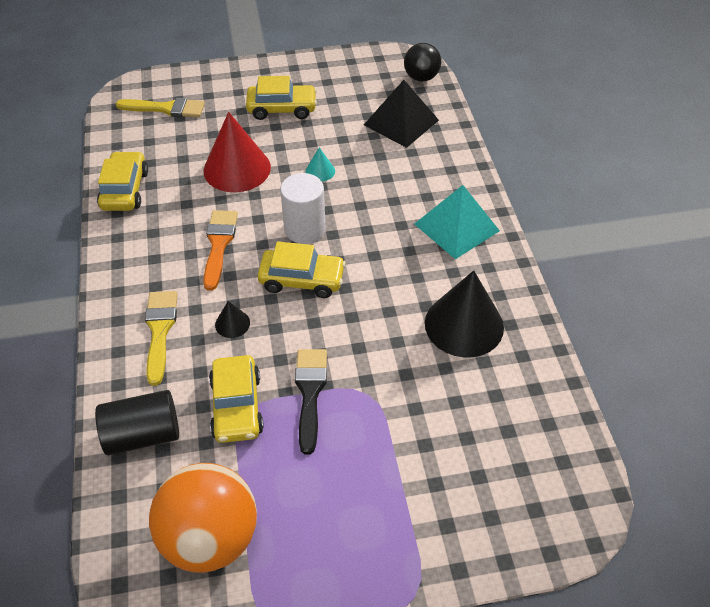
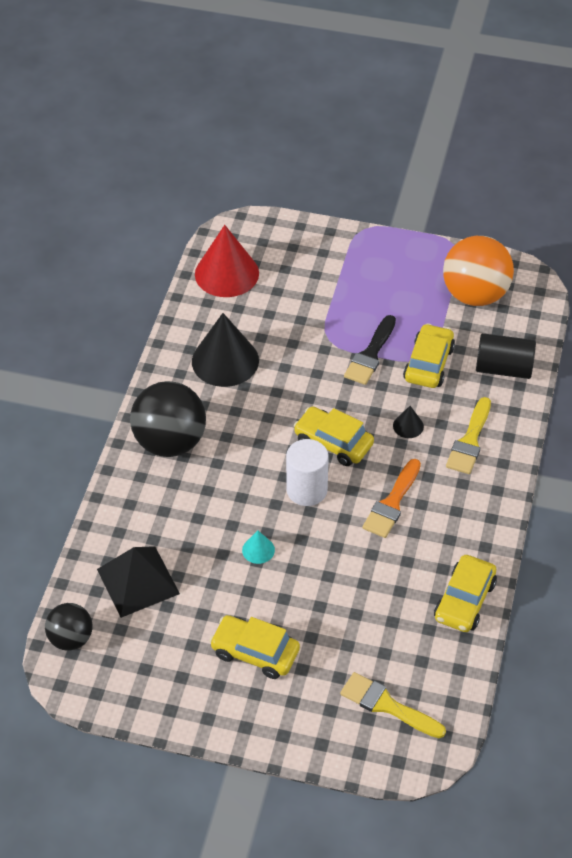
camera: 155 degrees left, 0 degrees up
(237, 169) = (340, 585): red cone -> red cone (226, 273)
(456, 227) = (170, 442): turquoise pyramid -> black ball

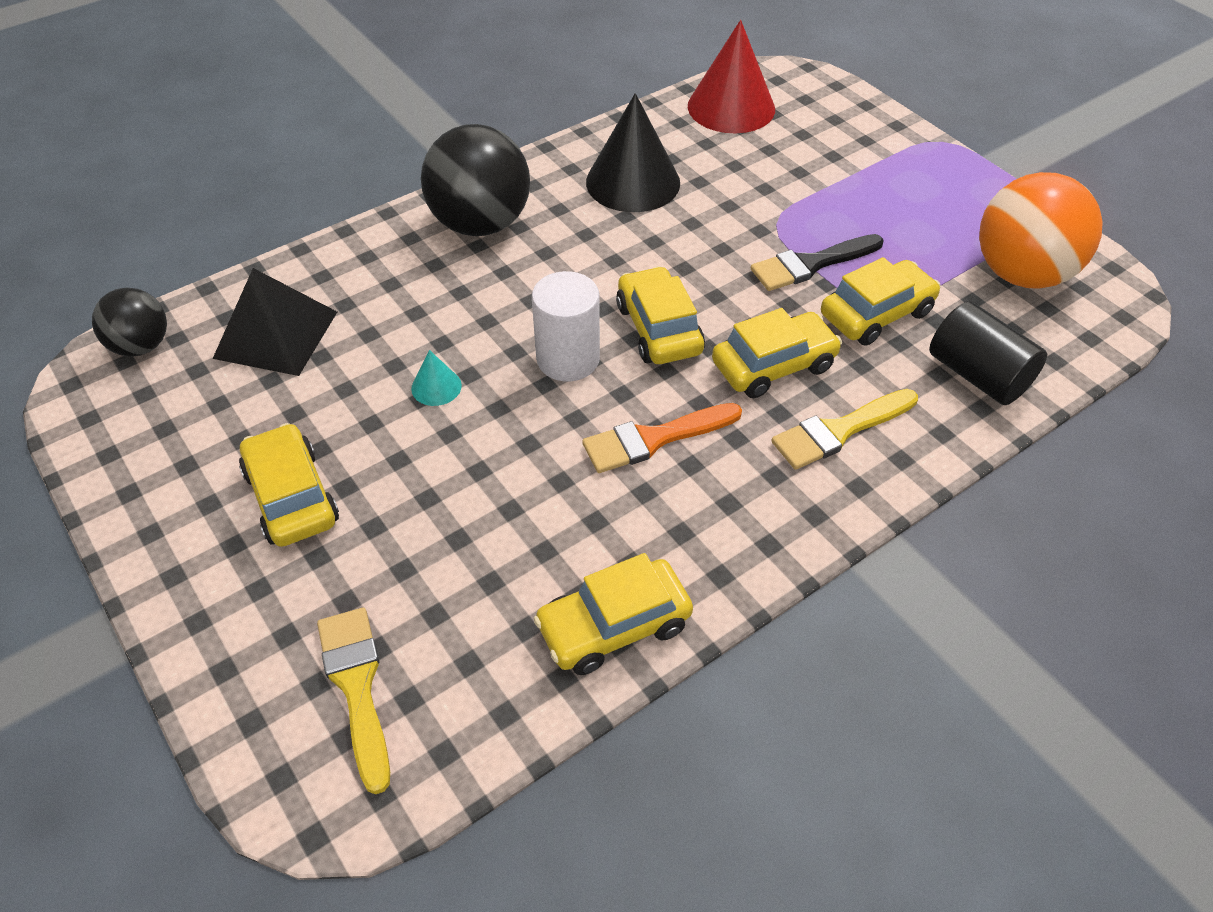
camera: 40 degrees right, 0 degrees up
(408, 426) = (773, 365): black cone -> yellow car

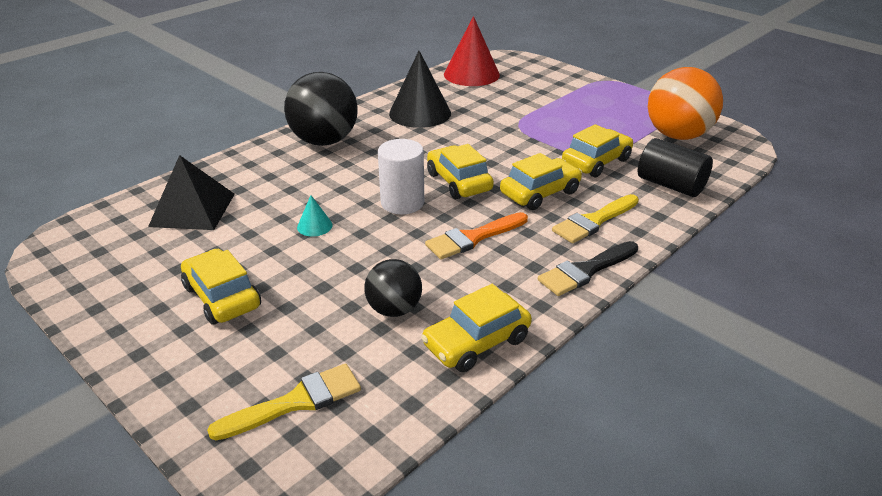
camera: 10 degrees left, 15 degrees down
(141, 346) = (93, 225): black ball -> black ball (394, 309)
(357, 686) = (296, 402): yellow brush -> yellow brush turned 90 degrees clockwise
(811, 264) = (546, 142): black brush -> black brush (585, 271)

